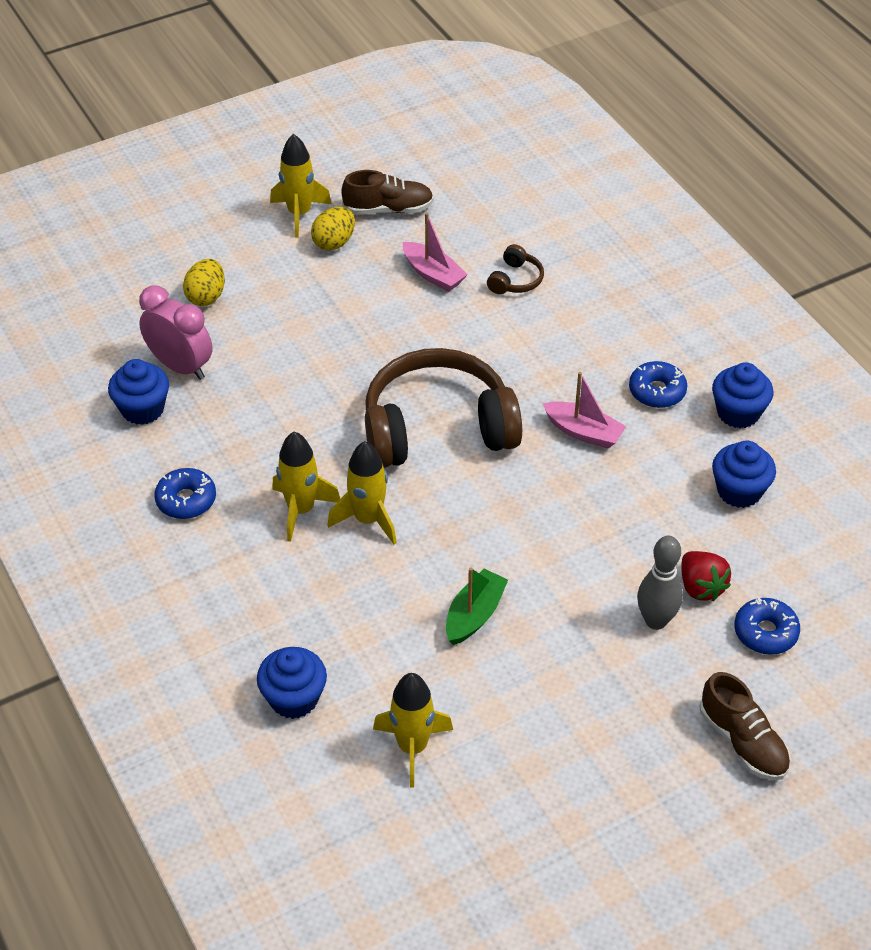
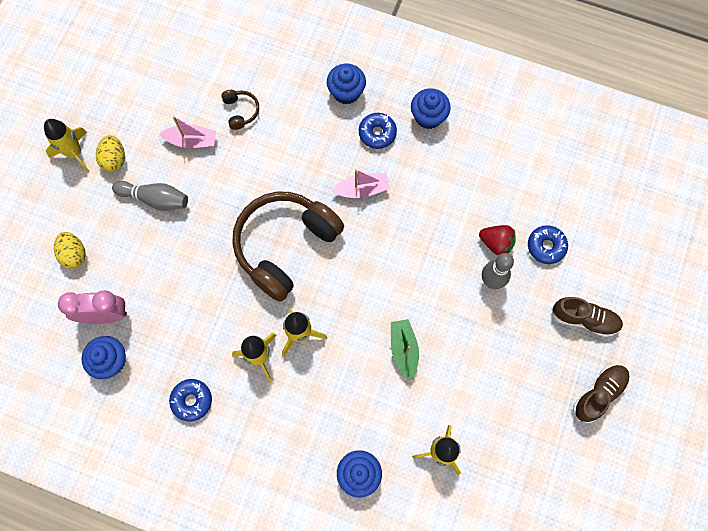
camera: 40 degrees left, 25 degrees up
(340, 300) = (155, 199): none -> grey bowling pin
(388, 209) = (124, 112): brown shoe -> brown shoe (598, 394)
(739, 491) = (468, 168): blue cupcake -> blue cupcake (346, 92)

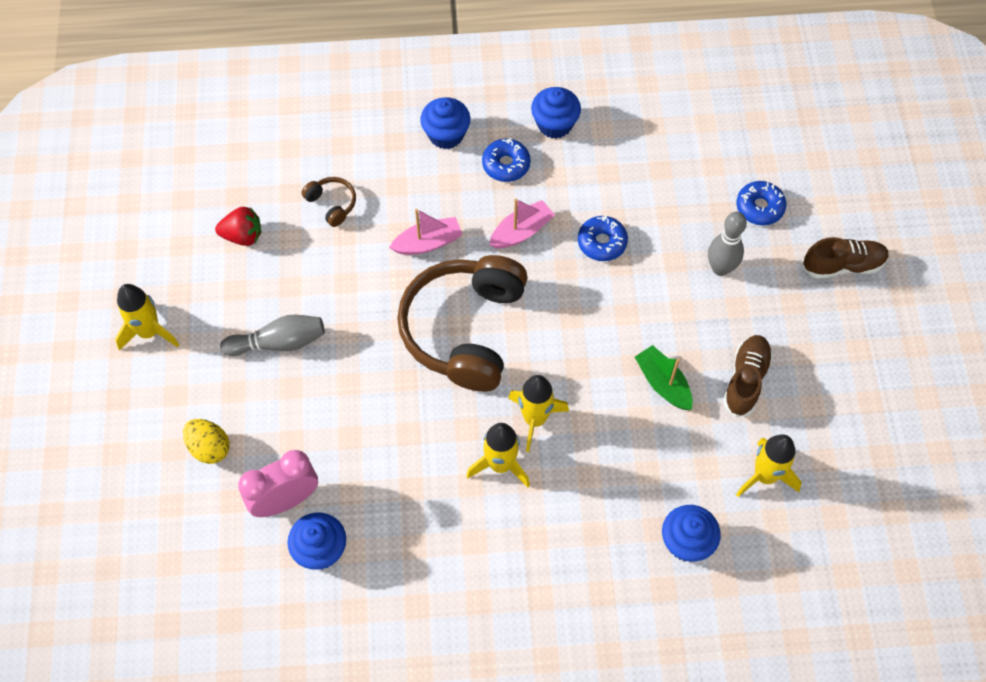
camera: 25 degrees left, 10 degrees down
(114, 159) = (204, 319): yellow egg -> none
(191, 141) = (289, 260): pink boat -> pink boat (428, 243)
(192, 400) = (445, 550): blue donut -> blue donut (602, 242)
(496, 243) = (703, 226): red strawberry -> red strawberry (243, 236)
(598, 394) = (901, 337): brown shoe -> brown shoe (745, 380)

